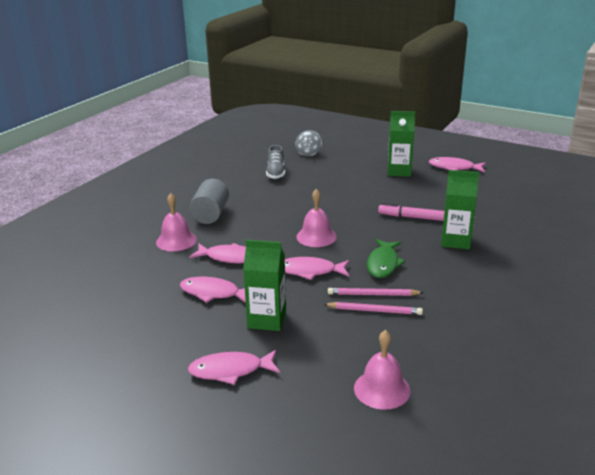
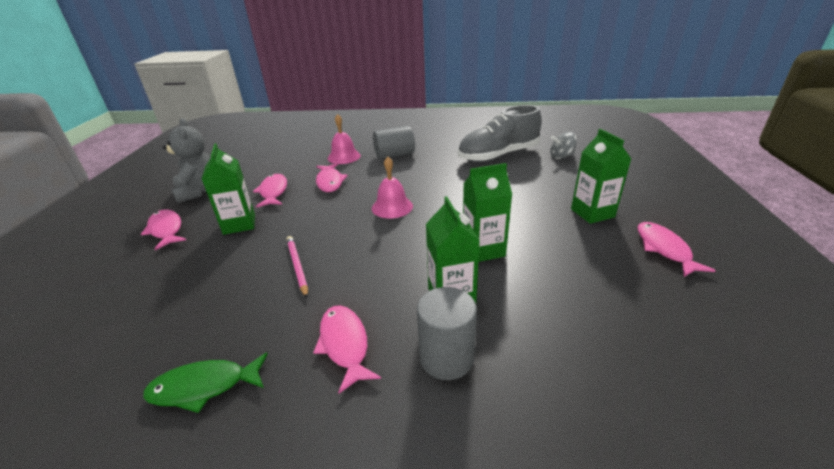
camera: 65 degrees right, 5 degrees up
(149, 345) = (199, 191): none -> grey teddy bear
(276, 173) = (498, 155): grey shoe -> grey shoe, size x1.92
(310, 271) = (326, 221): pink fish -> pink fish (344, 345)
(374, 311) = (267, 275): pink pencil -> none
(382, 389) = (129, 314): pink bell -> none
(383, 264) = (362, 257): green fish -> green fish (204, 387)
(411, 217) = (483, 250): pink marker -> green carton
(508, 255) = (446, 357): none -> grey cylinder

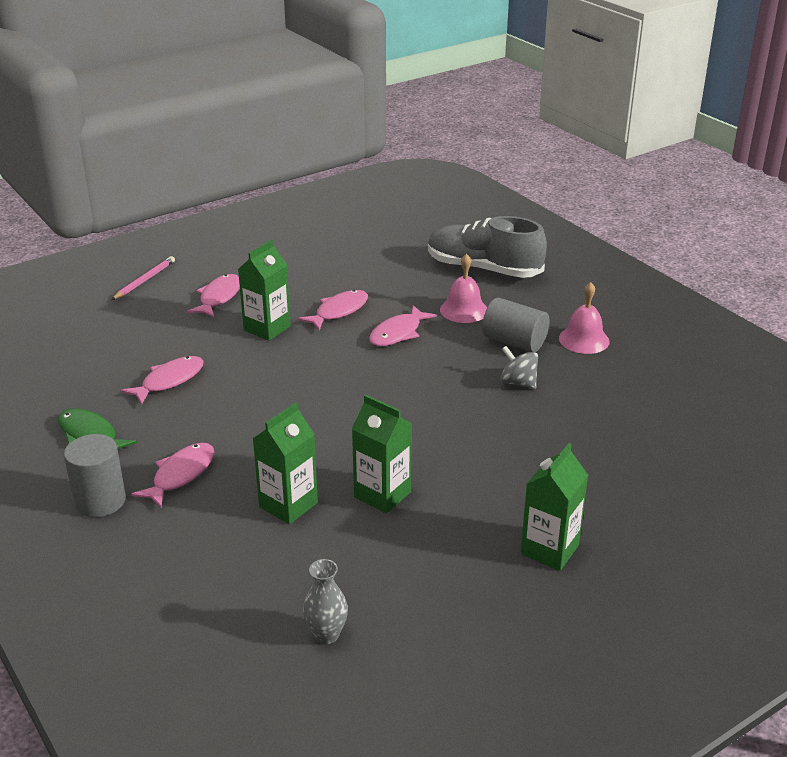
camera: 50 degrees right, 0 degrees up
(199, 191) = (290, 270): grey teddy bear -> none
(297, 266) = (244, 398): pink pencil -> pink pencil (144, 280)
(392, 207) = (396, 399): pink bell -> pink bell (584, 340)
(446, 357) = (213, 533): grey cylinder -> grey cylinder (100, 501)
(498, 155) = (618, 421): grey shoe -> grey shoe (483, 269)
(561, 156) = (687, 476): grey spinning top -> grey spinning top (518, 383)
(629, 343) = (326, 635): none -> grey vase
(664, 249) = (524, 628): pink fish -> pink fish (169, 381)

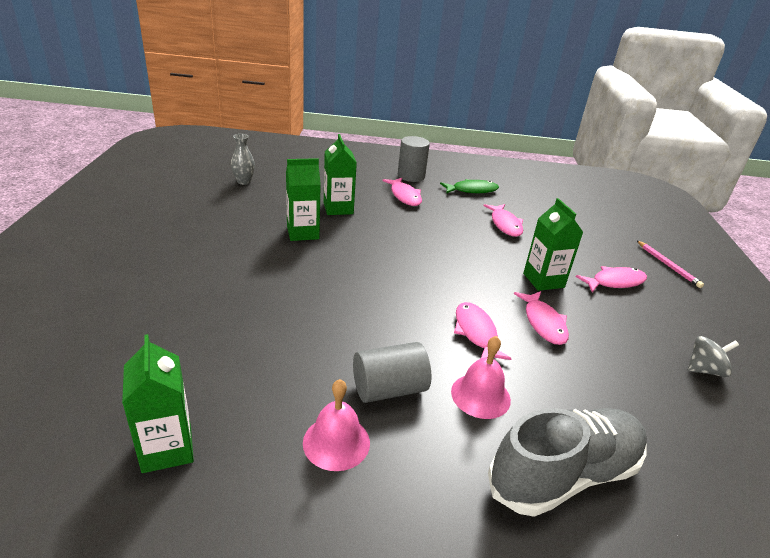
camera: 125 degrees right, 0 degrees up
(218, 297) = (614, 282): pink fish -> pink fish turned 75 degrees counterclockwise
(518, 383) = (329, 348): grey spinning top -> grey spinning top (704, 370)
(549, 549) = (174, 252): green carton -> green carton (167, 448)

